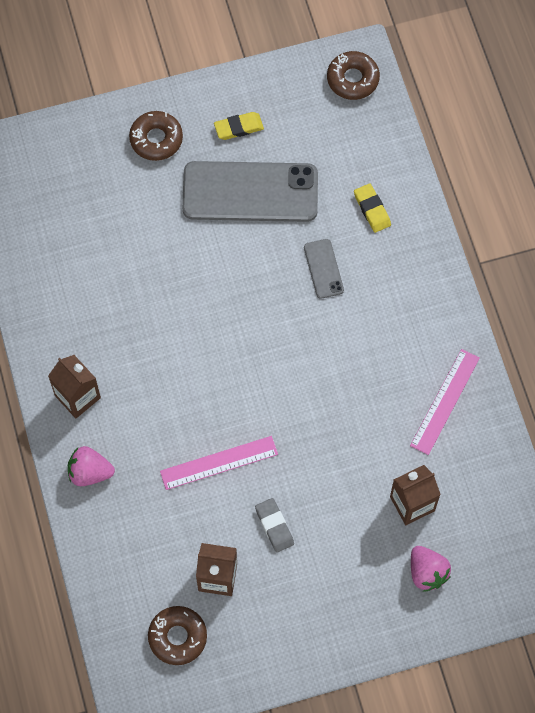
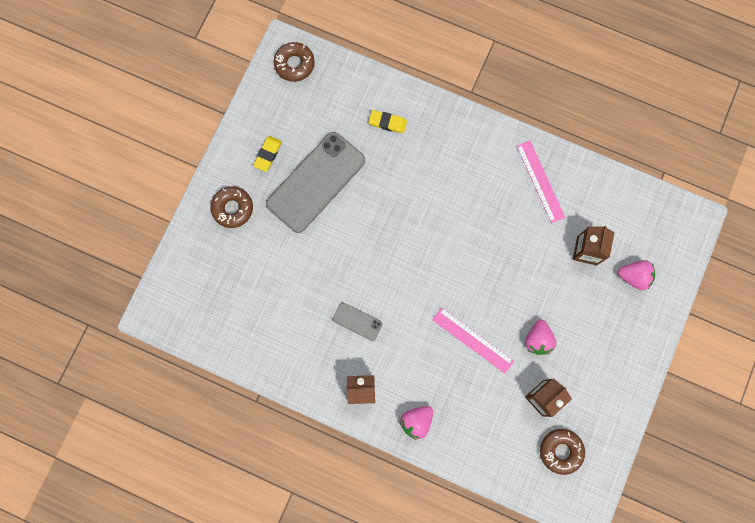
camera: 50 degrees left, 10 degrees up
(219, 463) = (472, 340): pink ruler -> pink ruler turned 75 degrees counterclockwise
(274, 526) = (537, 340): grey eraser -> pink strawberry
(323, 269) = (401, 181): grey phone -> grey phone (357, 321)

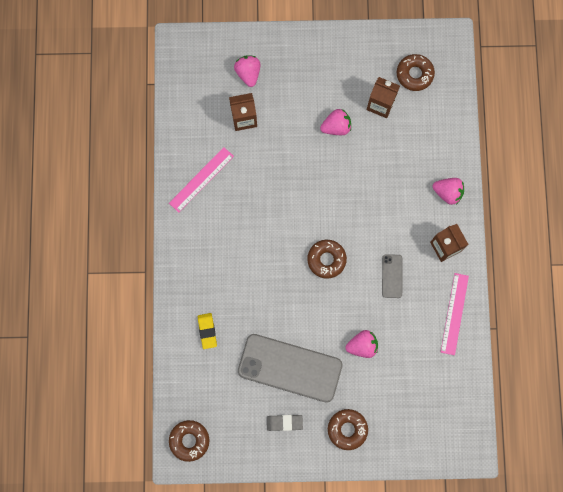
camera: 115 degrees left, 0 degrees up
(268, 154) = (284, 422): yellow eraser -> grey eraser
(303, 259) = (362, 345): none -> pink strawberry
(404, 265) = (326, 260): none -> brown donut
(472, 340) = (361, 177): pink ruler -> pink ruler (454, 313)

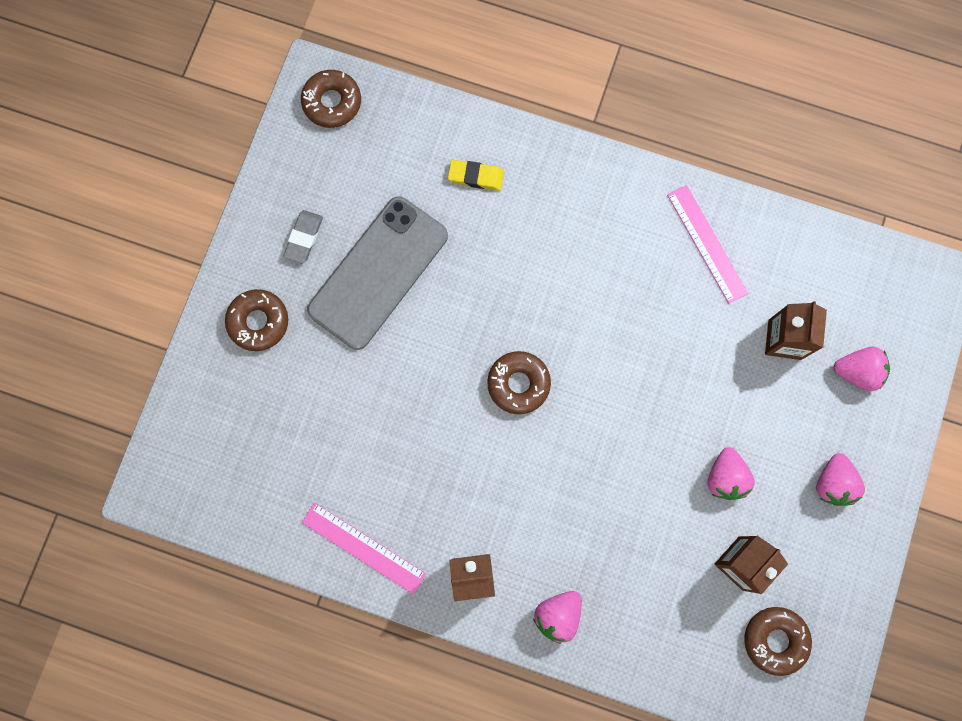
camera: 110 degrees right, 0 degrees up
(362, 345) = (370, 389): pink strawberry -> pink strawberry (833, 483)
(392, 276) = (457, 474): grey phone -> none

